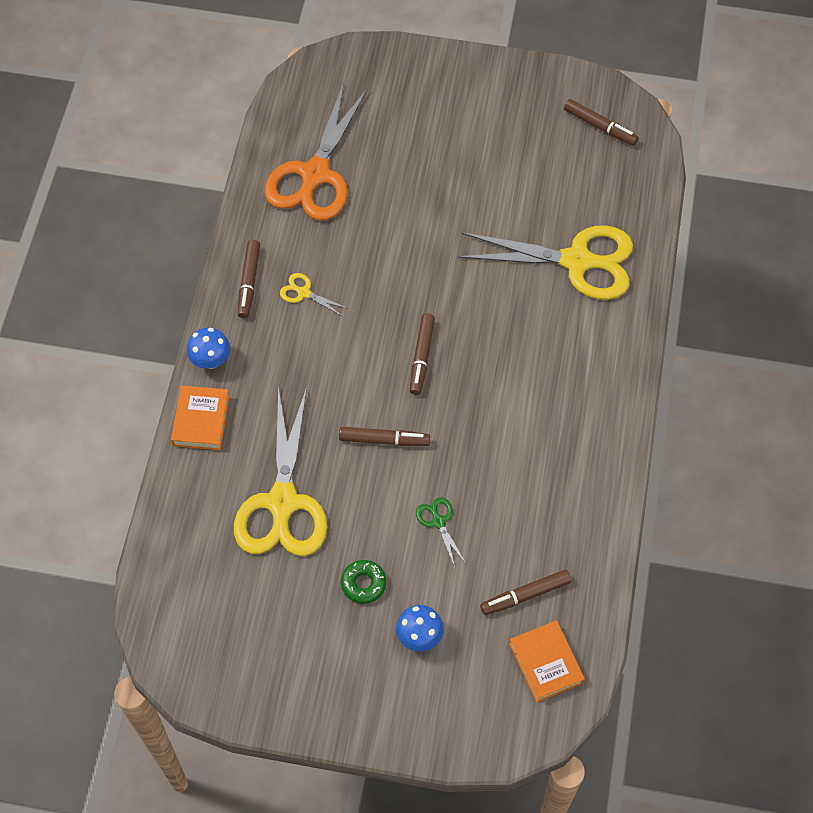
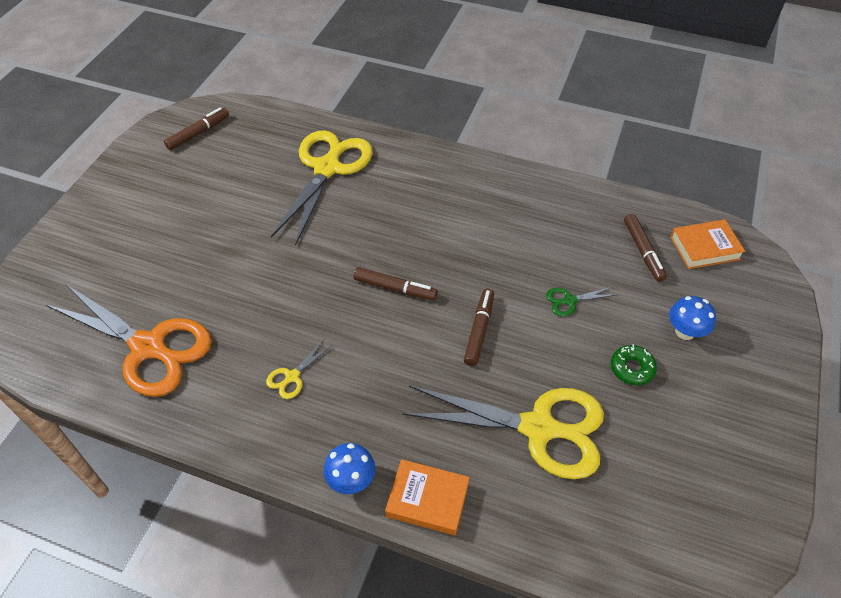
camera: 80 degrees left, 10 degrees down
(249, 282) = (261, 428): brown marker -> none

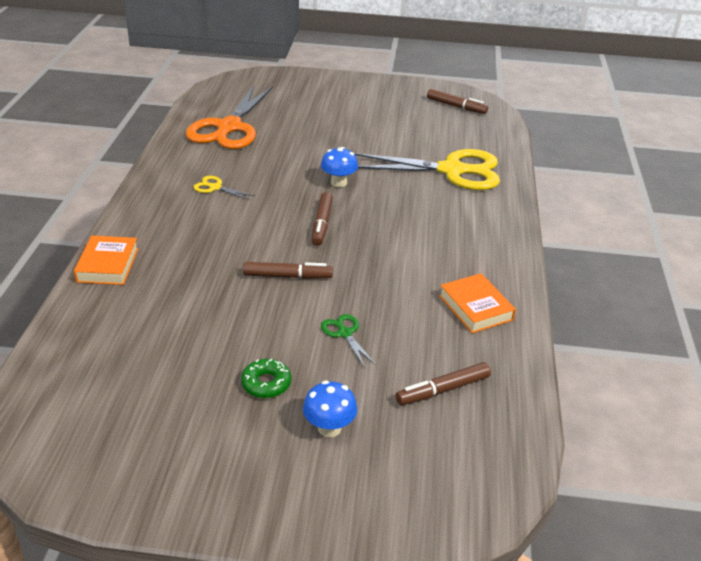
camera: 75 degrees right, 15 degrees down
(351, 480) = (124, 227): blue mushroom -> blue mushroom (339, 183)
(538, 428) = (183, 321): yellow scissors -> none
(704, 248) = (475, 449): orange book -> orange book (475, 308)

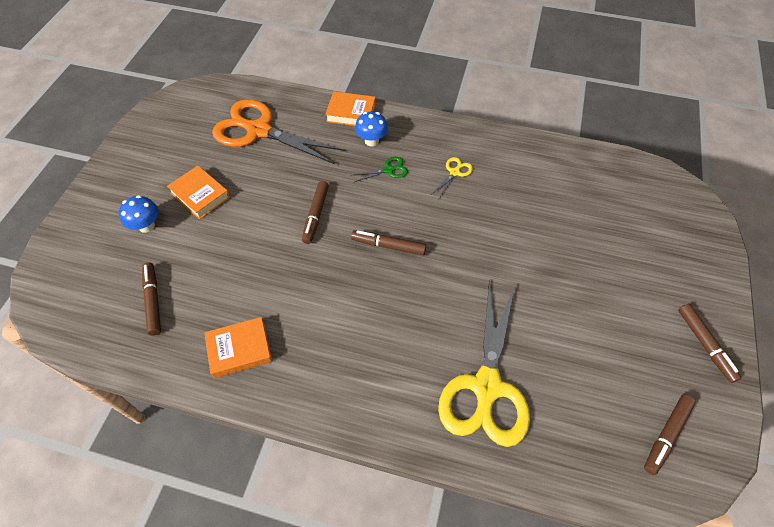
camera: 100 degrees right, 20 degrees up
(229, 127) = (571, 185): orange scissors -> orange scissors (259, 130)
(266, 383) = (200, 195): green donut -> orange book
(339, 183) = (461, 268): blue mushroom -> blue mushroom (371, 141)
(345, 333) = (236, 246): green scissors -> green scissors (388, 170)
(381, 88) = (705, 345): none -> brown marker

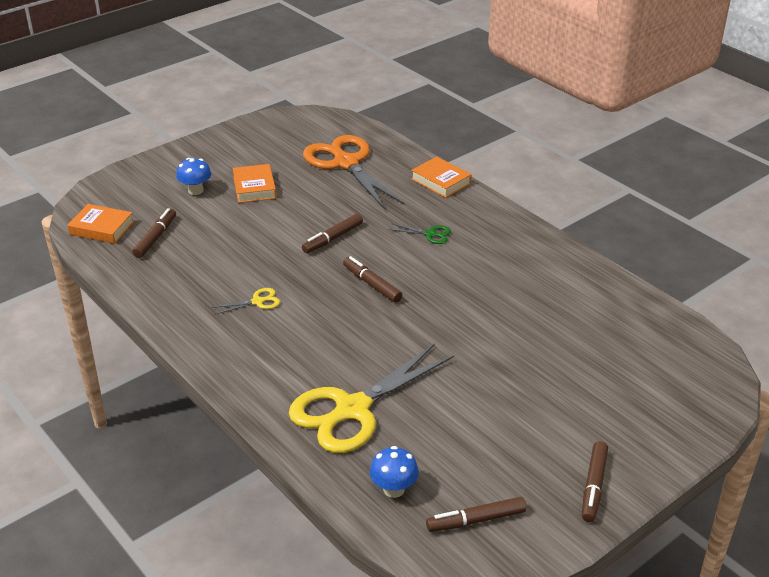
camera: 35 degrees right, 20 degrees down
(239, 349) = (187, 294): orange book -> orange book (102, 228)
(371, 141) = (437, 208): blue mushroom -> blue mushroom (393, 489)
(454, 172) = (490, 261): yellow scissors -> yellow scissors (257, 301)

